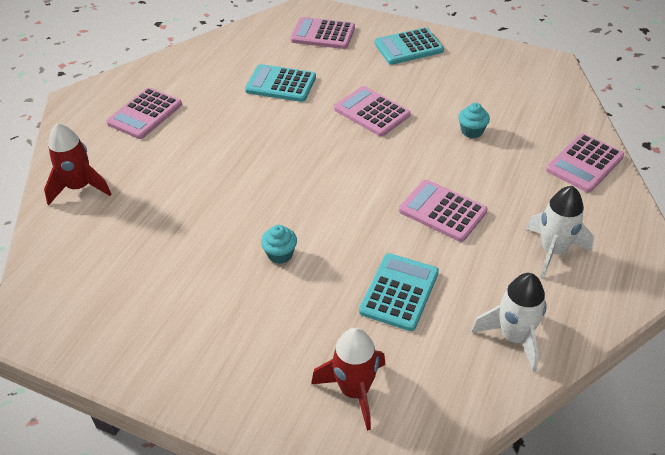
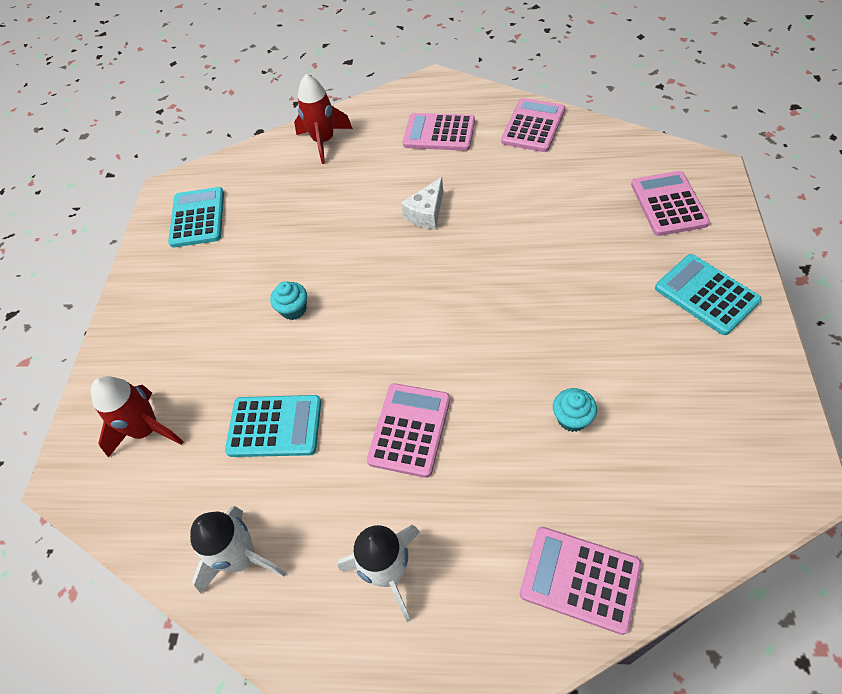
camera: 75 degrees right, 10 degrees up
(233, 146) = (426, 213): none -> white cheese
(280, 84) = (547, 207): turquoise calculator -> turquoise calculator (197, 218)
(371, 112) = (548, 303): pink calculator -> pink calculator (533, 126)

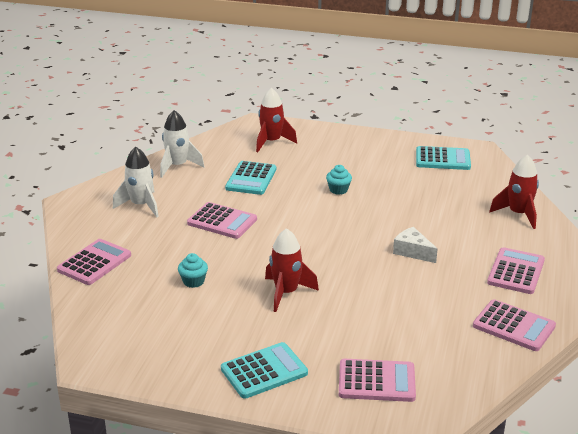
camera: 95 degrees right, 25 degrees down
(554, 310) = (286, 293): none -> red rocket

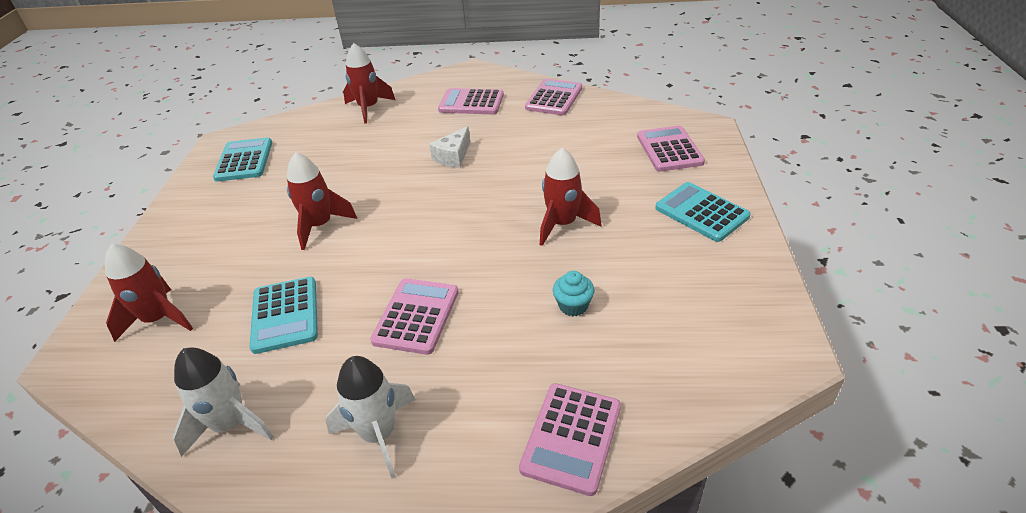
camera: 100 degrees left, 10 degrees up
(94, 263) = (571, 437): pink calculator -> pink calculator turned 90 degrees counterclockwise
(251, 179) = (285, 315): turquoise calculator -> turquoise calculator turned 75 degrees clockwise
(338, 190) = (320, 225): turquoise cupcake -> red rocket

